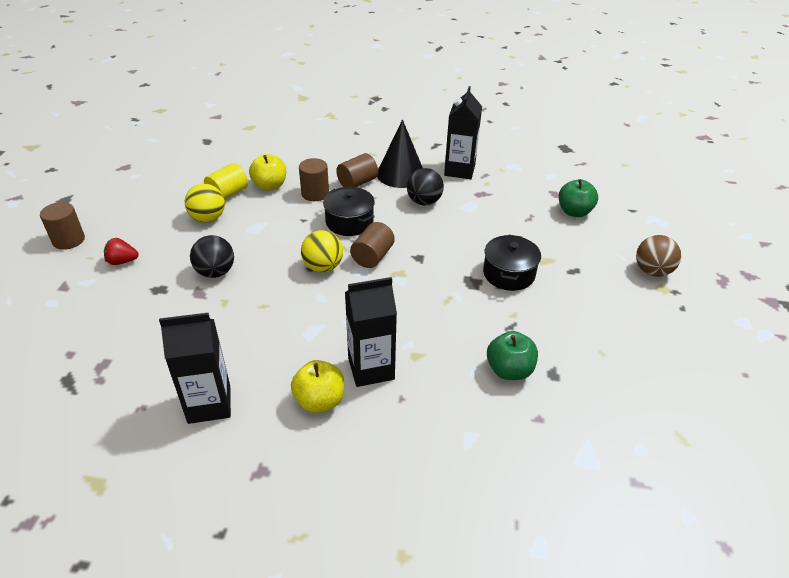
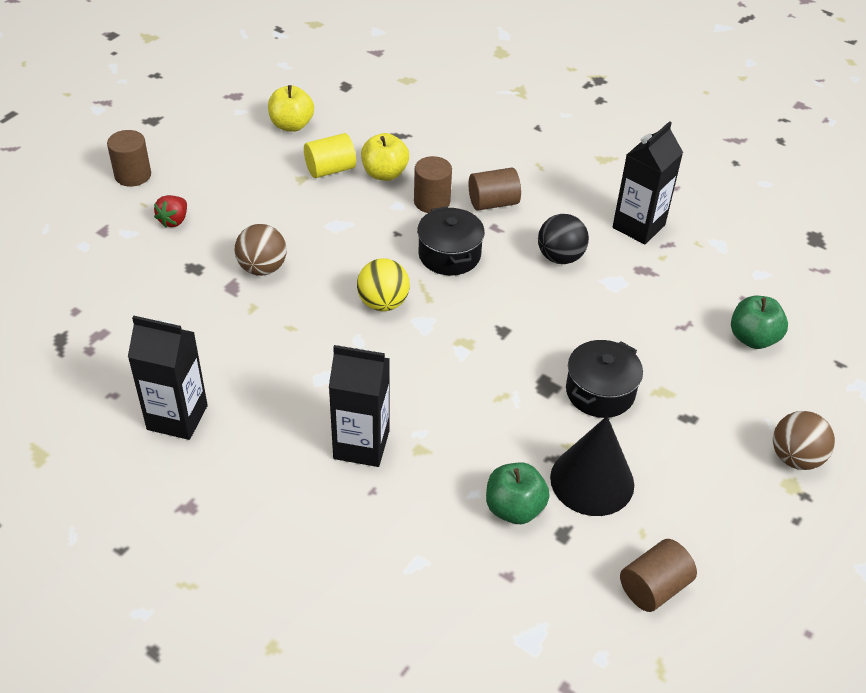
camera: 25 degrees right, 5 degrees up
(122, 261) = (174, 220): red strawberry -> red strawberry turned 90 degrees counterclockwise
(208, 218) = (290, 195): yellow ball -> none
(215, 272) = (262, 268): black ball -> brown ball
(319, 400) = (286, 458): yellow apple -> yellow apple (291, 125)
(372, 256) = (448, 310): brown cylinder -> brown cylinder (654, 587)
(400, 174) = (556, 207): black cone -> black cone (592, 480)

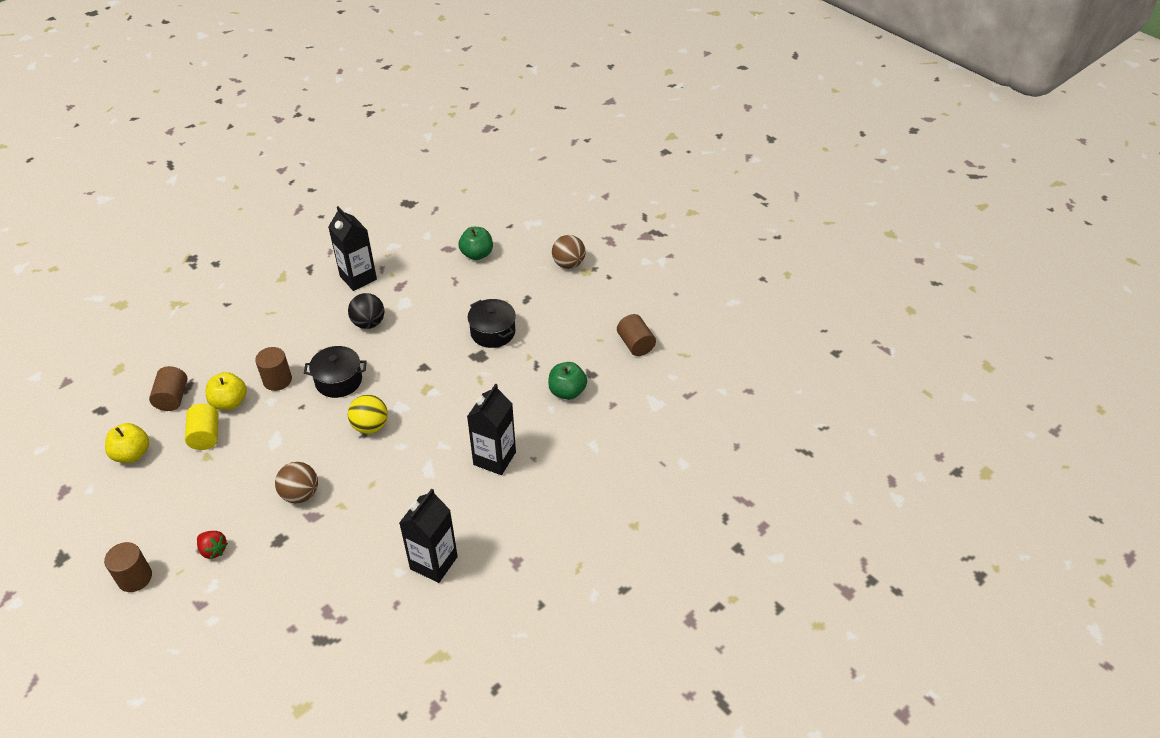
camera: 75 degrees left, 0 degrees up
(493, 203) = (296, 346): brown cylinder -> brown cylinder (172, 398)
(592, 480) = (558, 352): black cone -> none

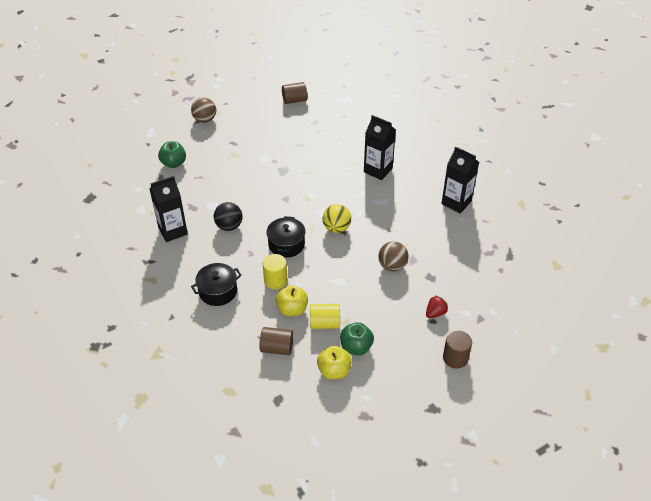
camera: 80 degrees left, 0 degrees up
(277, 380) = (275, 280): brown cylinder -> yellow cylinder
(493, 332) = (261, 162): black pot -> black pot (218, 291)
(567, 392) = (328, 133): green apple -> green apple (356, 347)

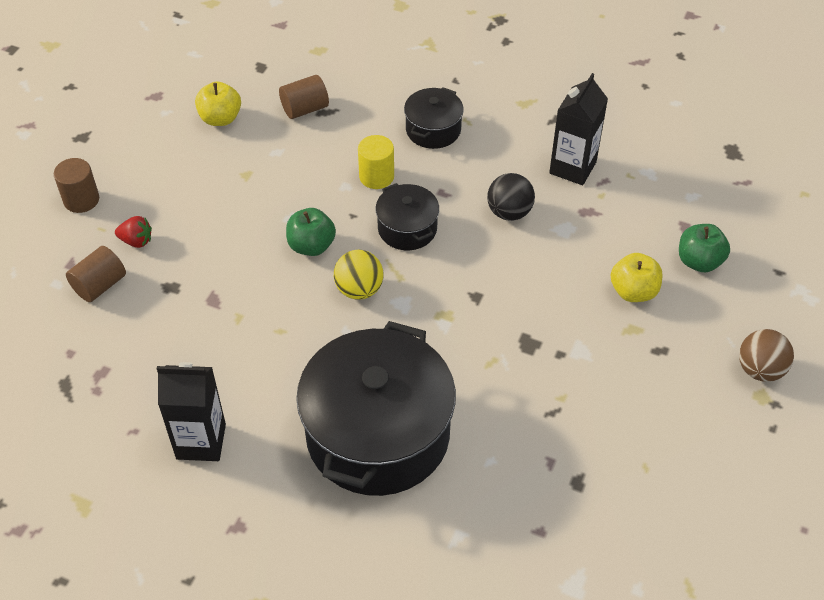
camera: 145 degrees right, 5 degrees up
(292, 309) = (324, 155): yellow apple -> yellow apple (633, 291)
(294, 100) = (667, 516): brown cylinder -> brown cylinder (100, 285)
(324, 323) = (271, 159): yellow cylinder -> none
(356, 347) = (213, 153): green apple -> green apple (311, 246)
(378, 170) = (378, 434): black carton -> black pot
(392, 266) = (236, 275): brown ball -> none
(435, 313) = (136, 241): red strawberry -> red strawberry turned 90 degrees counterclockwise

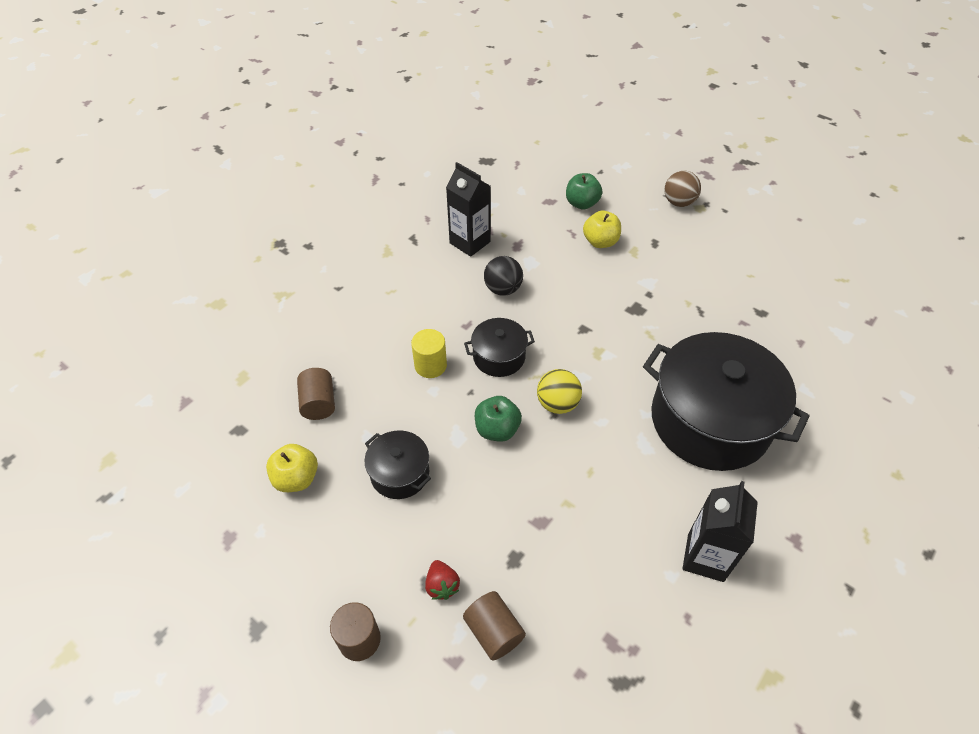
camera: 75 degrees left, 0 degrees up
(136, 241) = (442, 585): red strawberry -> red strawberry turned 135 degrees clockwise
(433, 130) = (391, 315): black pot -> black pot (400, 473)

